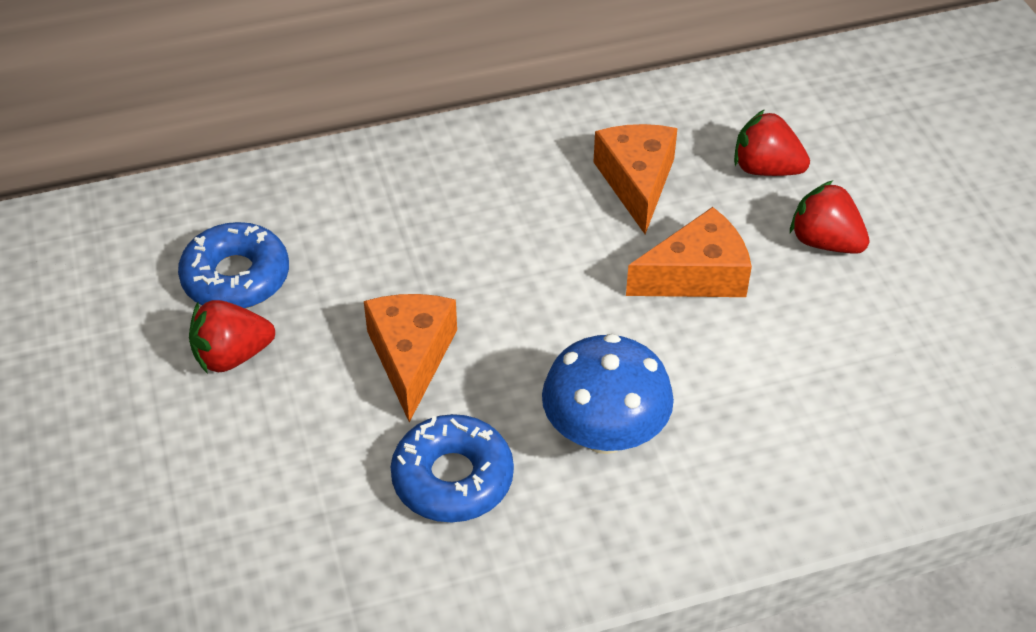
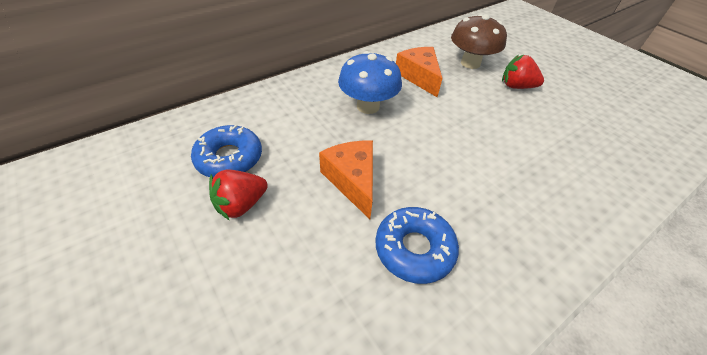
camera: 20 degrees left, 0 degrees up
(604, 433) = (482, 198): blue mushroom -> blue mushroom (368, 106)
(696, 275) = (472, 110): orange cheese -> none
(765, 169) = (470, 63): red strawberry -> brown mushroom

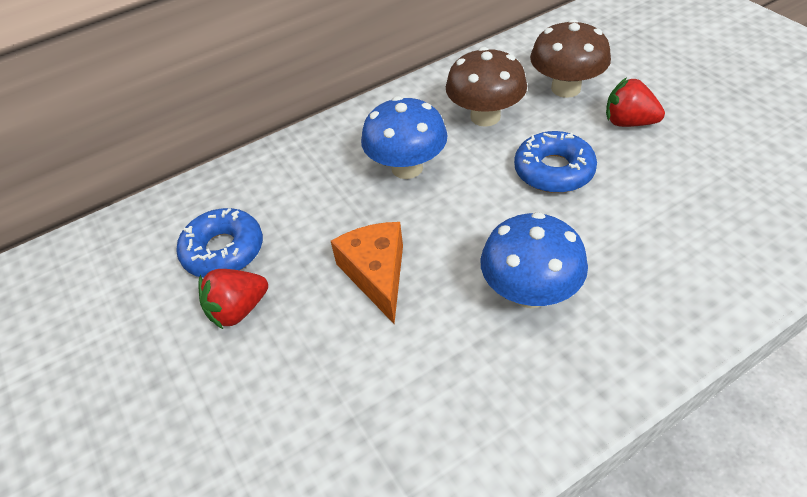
camera: 10 degrees right, 0 degrees up
(414, 249) = (445, 359): blue donut -> blue donut (553, 171)
(419, 77) = (485, 117): orange cheese -> brown mushroom
(471, 198) = (530, 292): none -> blue mushroom

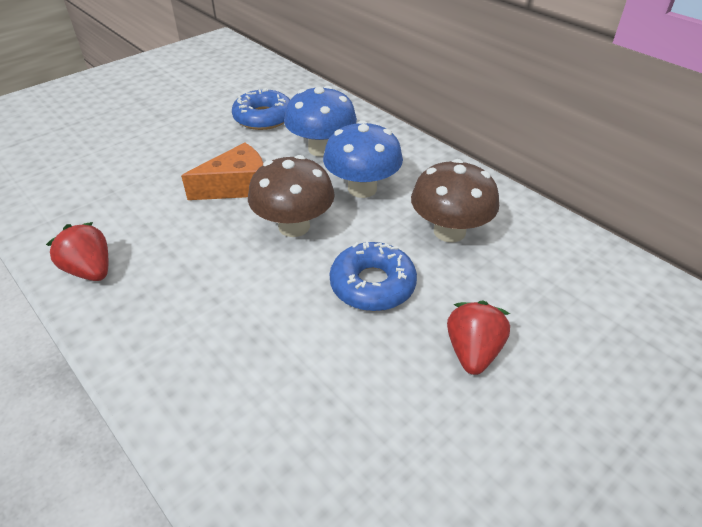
camera: 75 degrees right, 5 degrees down
(238, 310) = (209, 132): red strawberry -> red strawberry (90, 270)
(530, 292) = (210, 271): blue mushroom -> blue mushroom (321, 149)
(566, 88) = (523, 293): brown mushroom -> brown mushroom (294, 226)

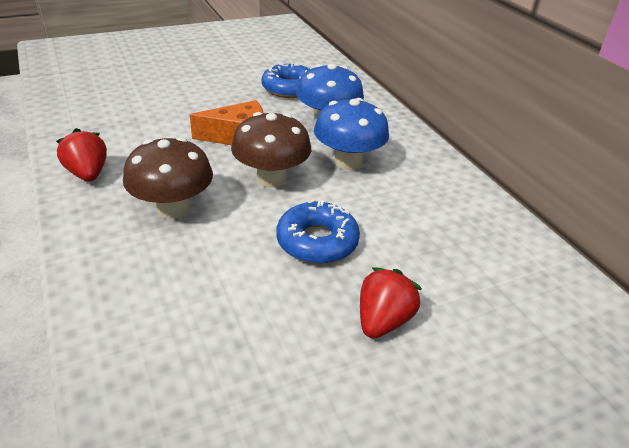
camera: 15 degrees right, 5 degrees down
(449, 231) = (412, 215): brown mushroom -> brown mushroom (173, 209)

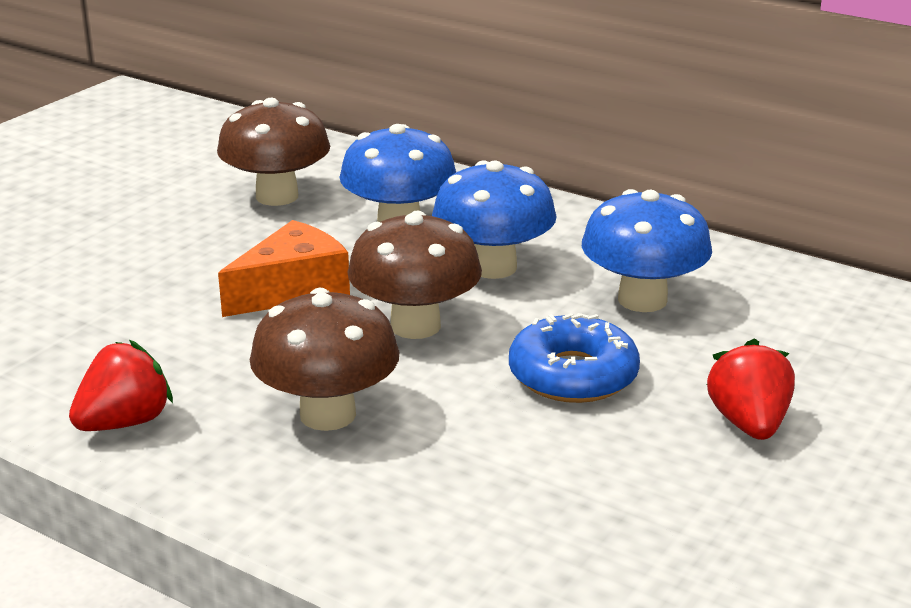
camera: 30 degrees left, 10 degrees down
(88, 174) = (124, 422): red strawberry -> red strawberry turned 105 degrees clockwise
(289, 88) = (277, 196): blue donut -> brown mushroom
(408, 212) = (642, 300): none -> blue mushroom

